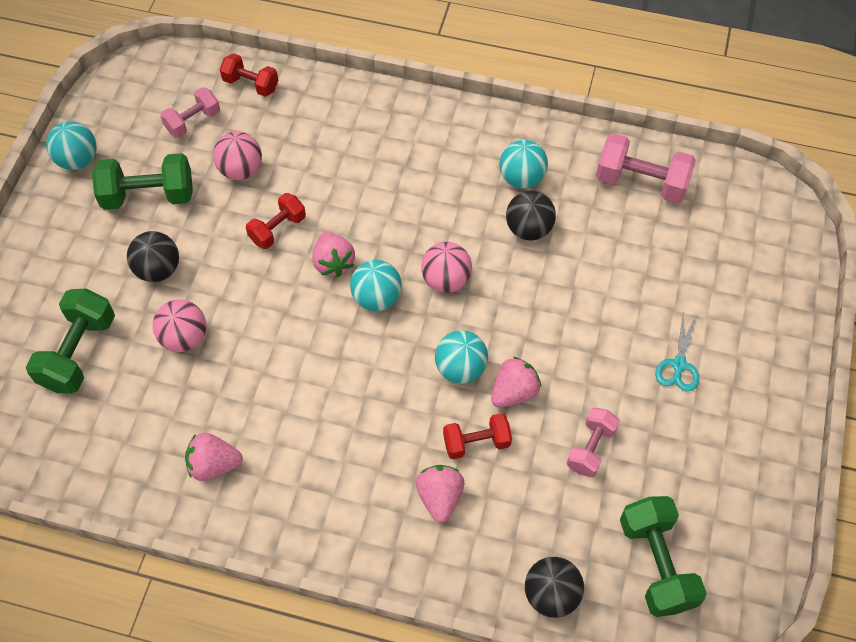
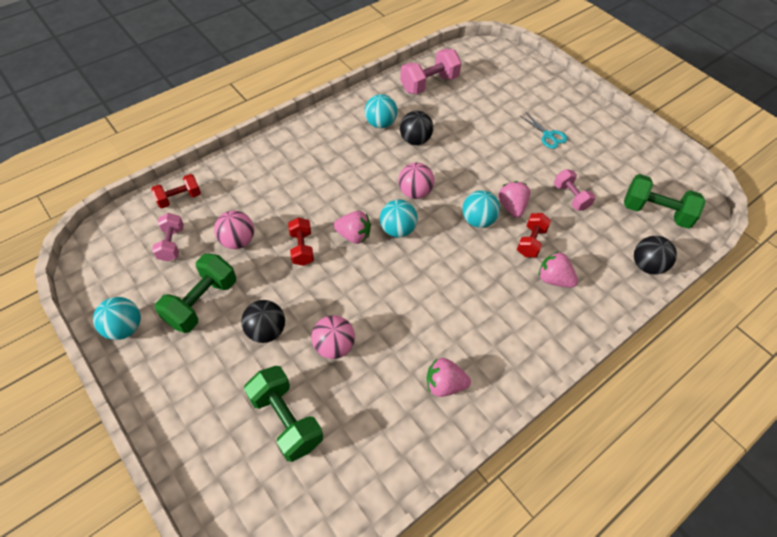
camera: 55 degrees left, 5 degrees down
(214, 465) = (444, 384): pink strawberry -> pink strawberry turned 60 degrees clockwise

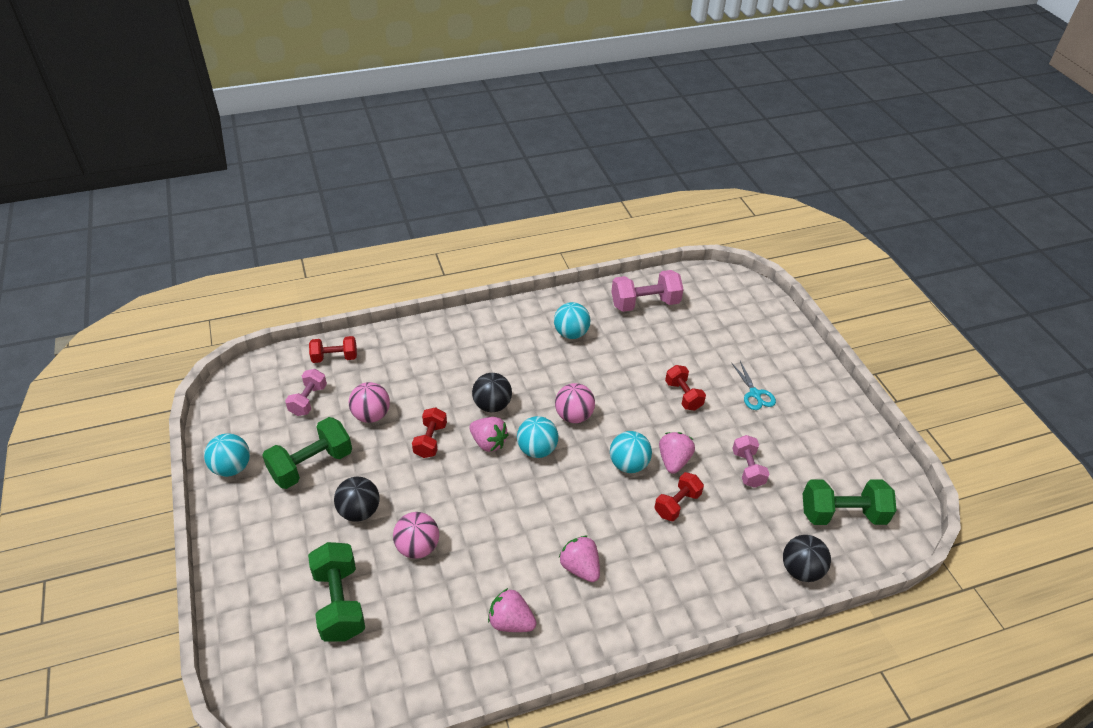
camera: 20 degrees right, 10 degrees down
(415, 140) = (600, 360): black ball -> black ball (492, 405)
(494, 151) = (683, 395): none -> red dumbbell
(554, 279) = (683, 551): pink strawberry -> pink strawberry (580, 567)
(655, 212) = (842, 514): green dumbbell -> green dumbbell turned 45 degrees counterclockwise

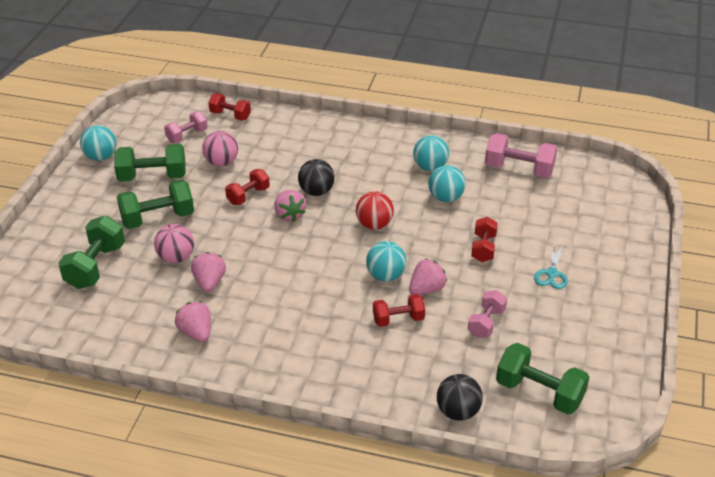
camera: 35 degrees right, 5 degrees down
(359, 511) = (158, 218): black ball -> green dumbbell
(537, 449) = (322, 235): turquoise ball -> turquoise ball (445, 198)
(574, 416) = (374, 224): pink ball -> red ball
(580, 567) = (279, 324): pink strawberry -> pink strawberry (209, 282)

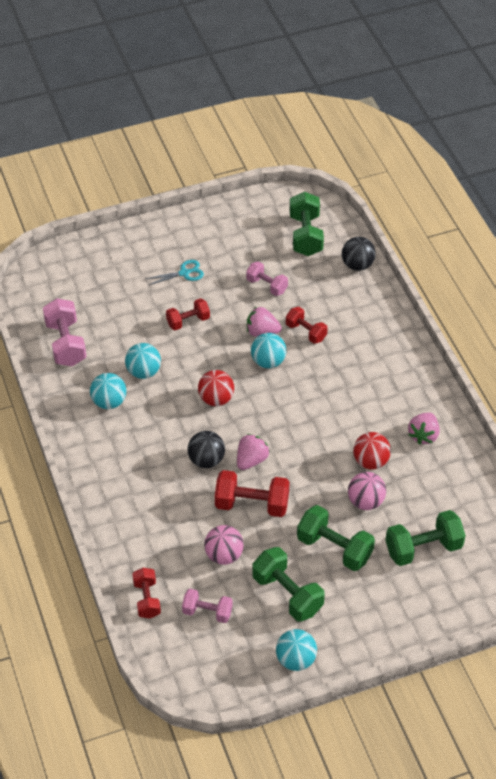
camera: 125 degrees left, 10 degrees up
(209, 282) = (370, 461): pink strawberry -> red ball
(248, 196) = (252, 504): red dumbbell -> red dumbbell, size x1.59
(486, 323) = (266, 286): pink dumbbell -> pink dumbbell turned 45 degrees clockwise

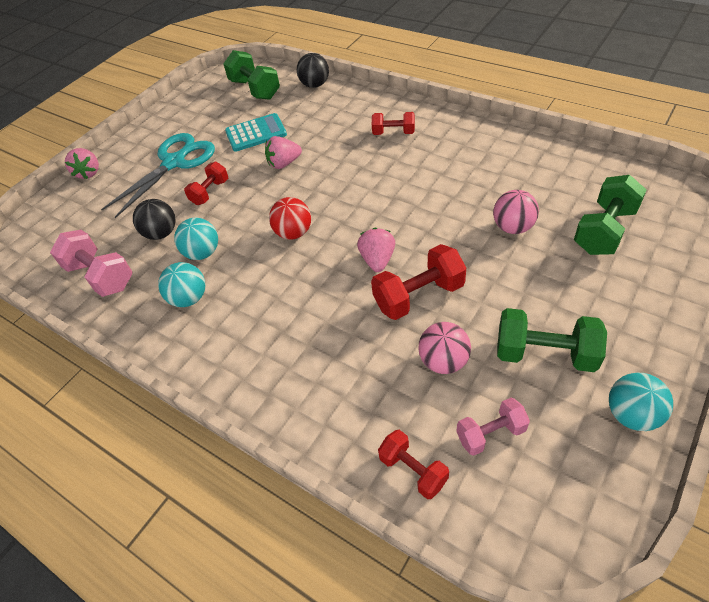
camera: 30 degrees left, 0 degrees up
(184, 273) = (174, 162): turquoise scissors -> turquoise scissors, size x2.09
(206, 460) = (335, 287): black ball -> black ball (161, 233)
(266, 286) = (256, 133): pink dumbbell -> turquoise calculator
(268, 361) = (311, 180): turquoise ball -> none
(306, 332) = (321, 143): red dumbbell -> red dumbbell (393, 133)
(334, 548) = (535, 282): green dumbbell -> none
(370, 461) = (479, 196): red ball -> none
(423, 435) = (496, 154): pink strawberry -> pink strawberry (89, 173)

